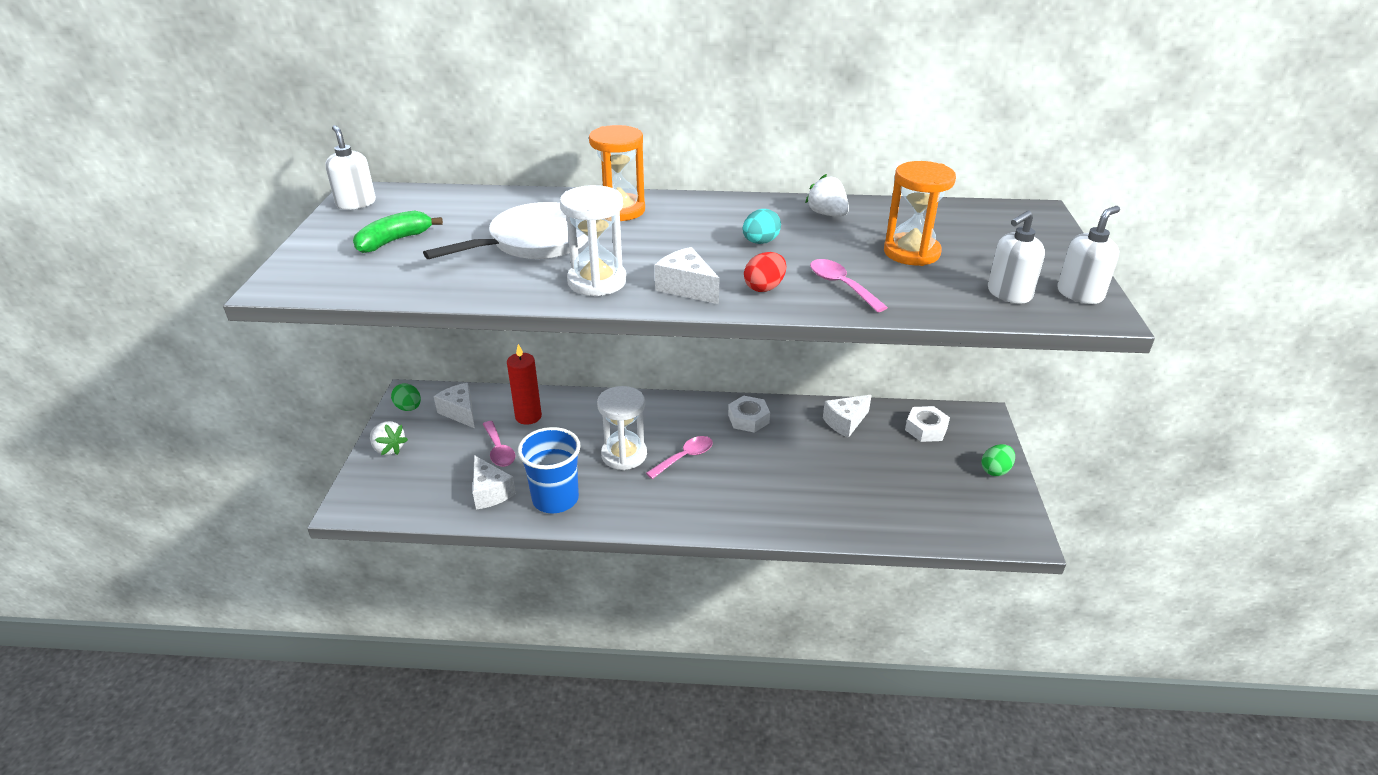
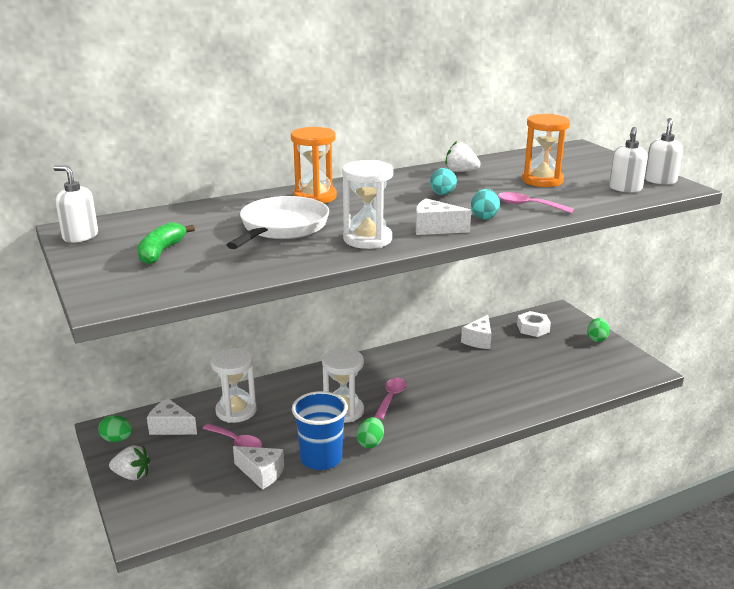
camera: 30 degrees left, 10 degrees down
(528, 416) = (236, 411): red candle -> white hourglass
(616, 501) = (370, 443): none -> green egg
(748, 419) = (411, 359): white nut -> none
(764, 287) = (484, 217): red egg -> turquoise egg

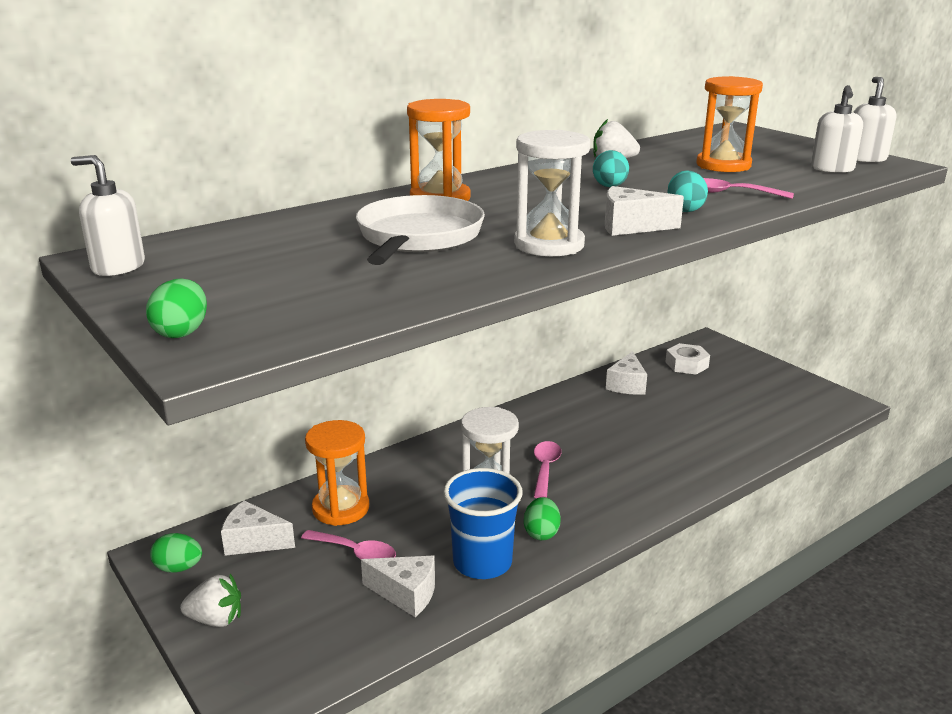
camera: 10 degrees left, 0 degrees up
(161, 252) = (256, 280): green banana -> none
(236, 411) = (341, 508): white hourglass -> orange hourglass
(597, 339) = (768, 371): green egg -> green egg (182, 332)

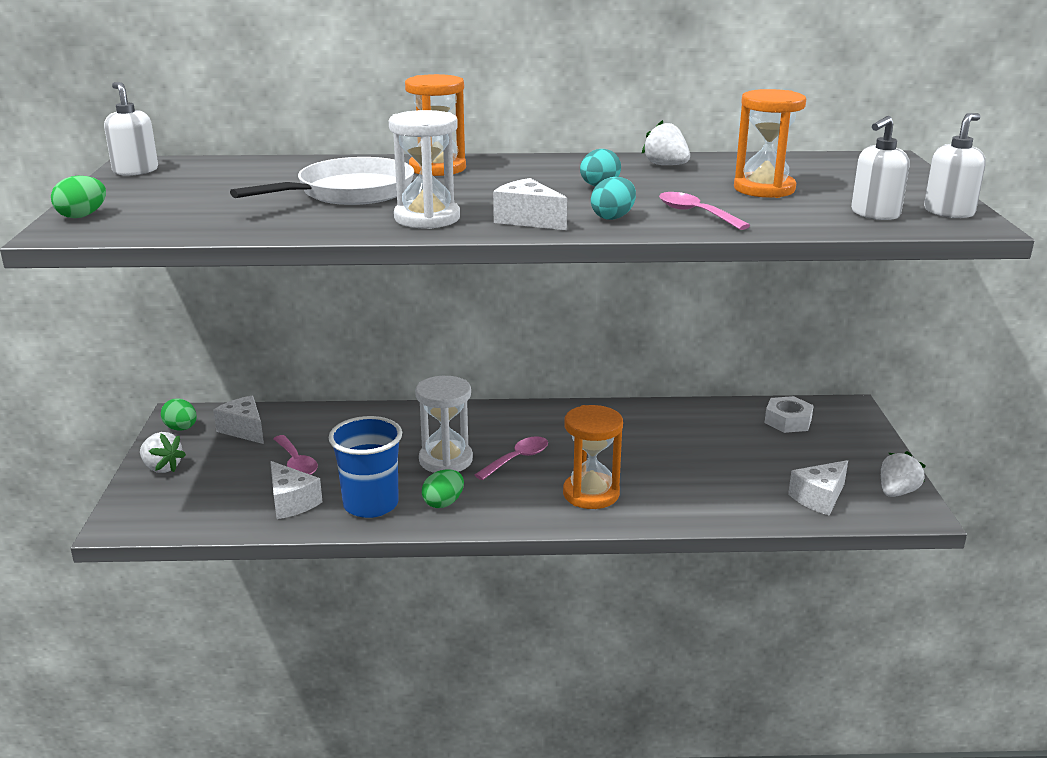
camera: 35 degrees right, 0 degrees up
(341, 508) = (327, 430): orange hourglass -> orange hourglass (591, 494)
(627, 385) = (696, 419): white cheese -> white cheese (819, 498)
(818, 393) = (897, 492): none -> white strawberry

